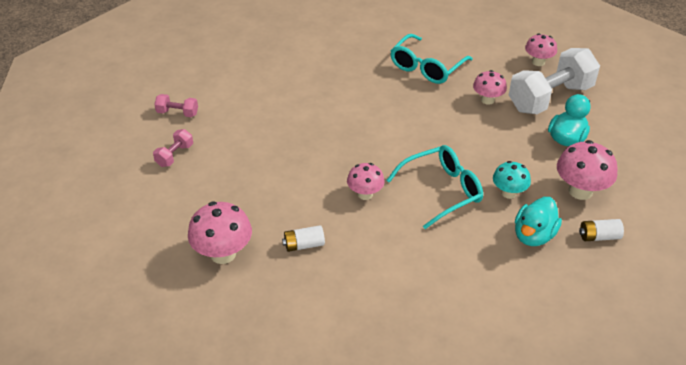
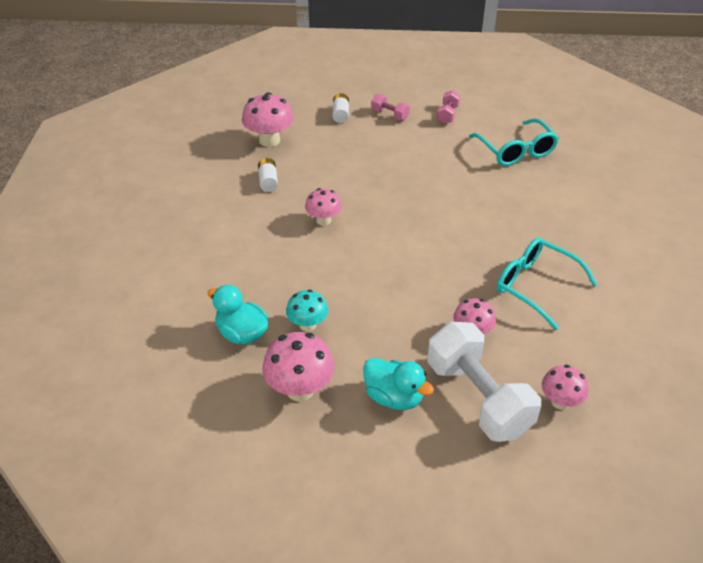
camera: 95 degrees right, 0 degrees up
(442, 191) = (319, 273): turquoise glasses -> turquoise glasses (516, 151)
(599, 236) = (226, 389): white battery -> white battery (340, 114)

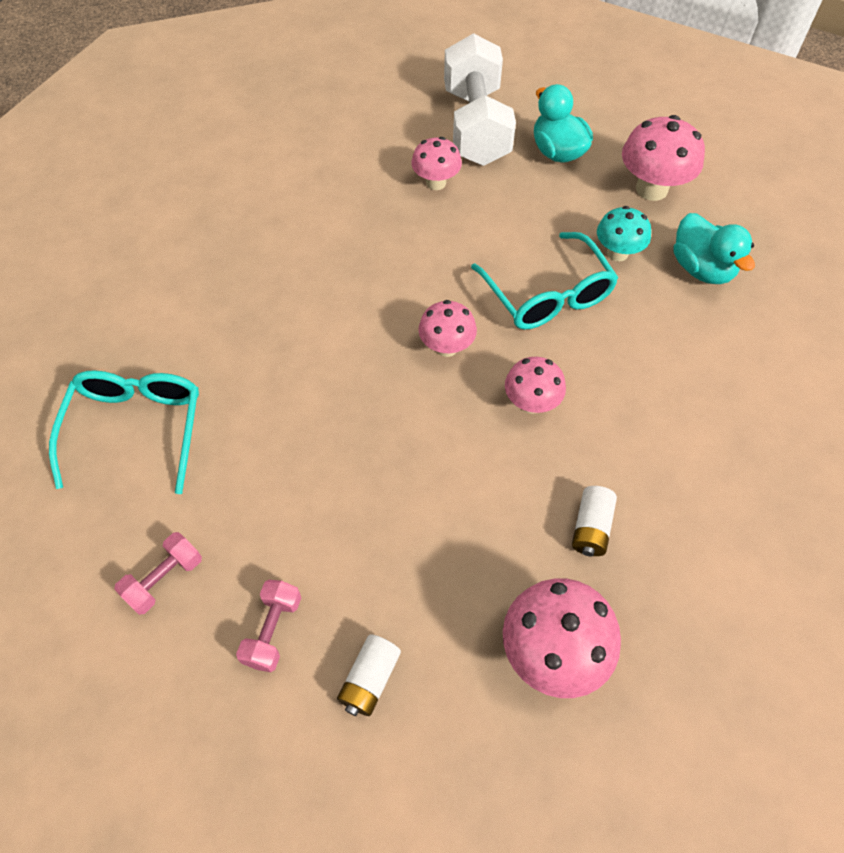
camera: 155 degrees left, 15 degrees up
(390, 115) = (273, 630): pink dumbbell -> pink dumbbell turned 45 degrees clockwise
(535, 286) = (322, 207): turquoise glasses -> turquoise glasses (547, 295)
(560, 402) = (402, 100): pink mushroom -> pink mushroom (446, 347)

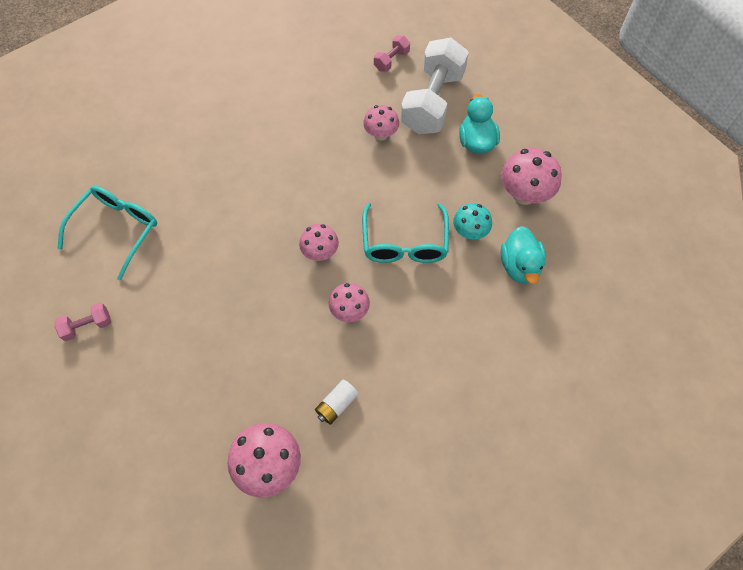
camera: 25 degrees right, 5 degrees up
(273, 630) = (127, 381): pink dumbbell -> pink dumbbell (391, 60)
(370, 679) = (162, 432): white battery -> none

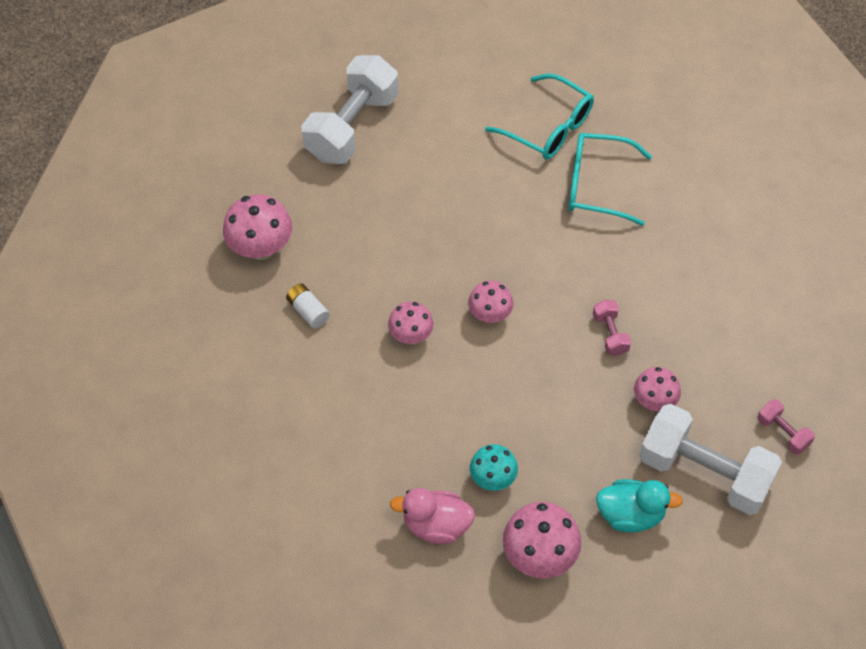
camera: 100 degrees right, 5 degrees down
(87, 326) = (438, 105): pink dumbbell -> pink dumbbell (610, 334)
(113, 404) = (352, 126): none -> white dumbbell
(404, 243) = (488, 403): turquoise glasses -> turquoise glasses (597, 185)
(519, 266) = (436, 525): turquoise duck -> pink duck

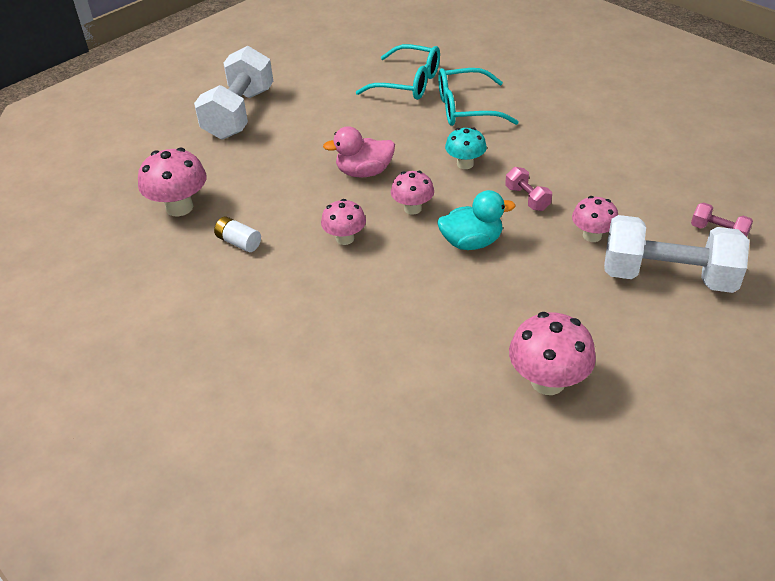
camera: 15 degrees left, 15 degrees down
(436, 525) = (431, 381): pink duck -> pink duck (364, 172)
(493, 478) = (471, 329): turquoise mushroom -> turquoise mushroom (465, 164)
(631, 514) = (618, 325): turquoise duck -> turquoise duck (471, 242)

